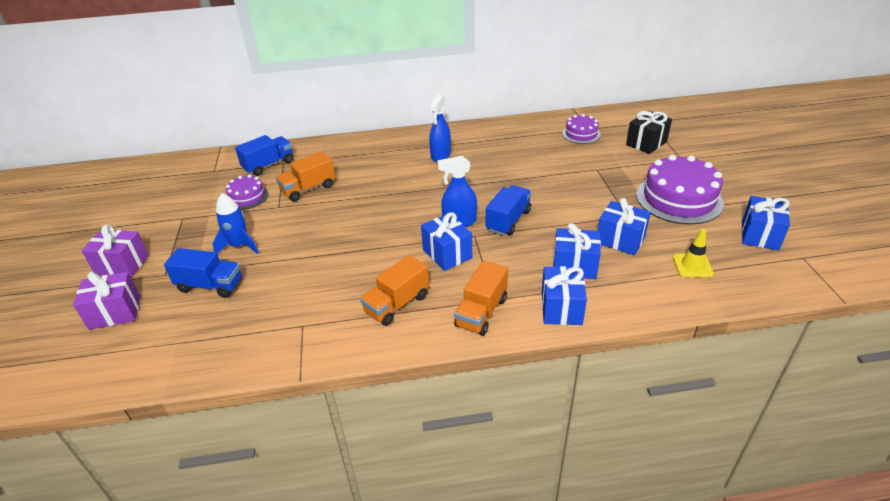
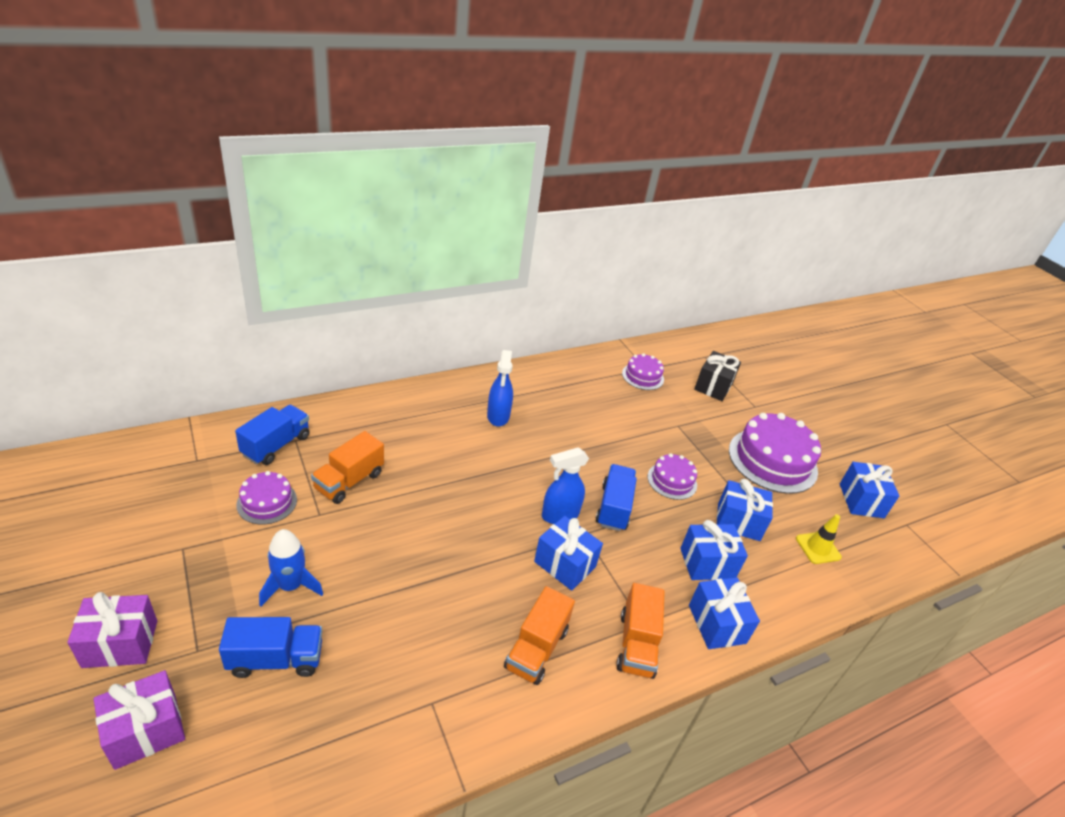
camera: 25 degrees left, 0 degrees up
(571, 206) = (672, 481): none -> purple cake

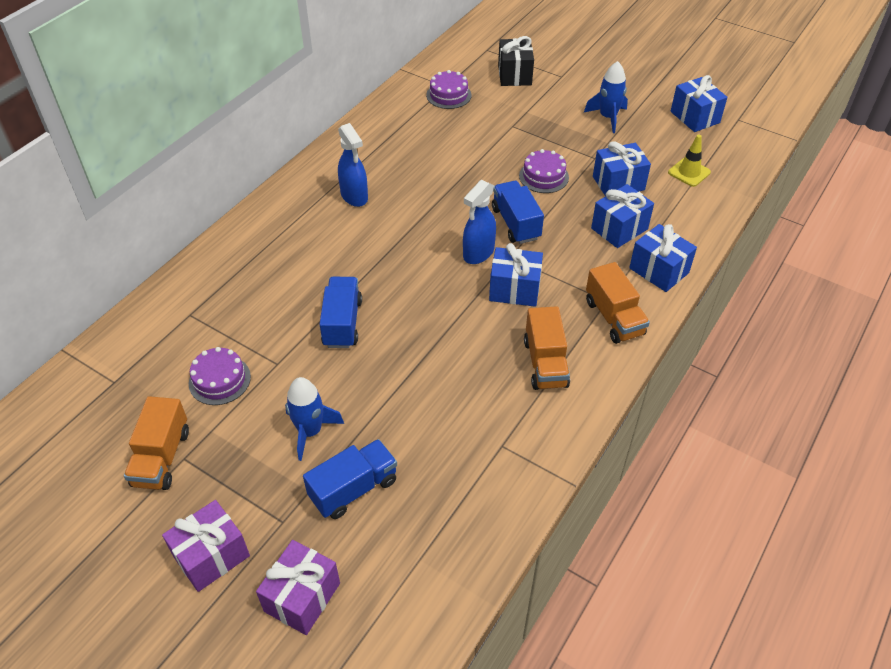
camera: 25 degrees left, 10 degrees up
(276, 445) = (176, 329): blue truck -> blue truck (342, 323)
(349, 481) = (275, 322): orange truck -> orange truck (161, 457)
(772, 460) = (608, 117): purple cake -> blue rocket

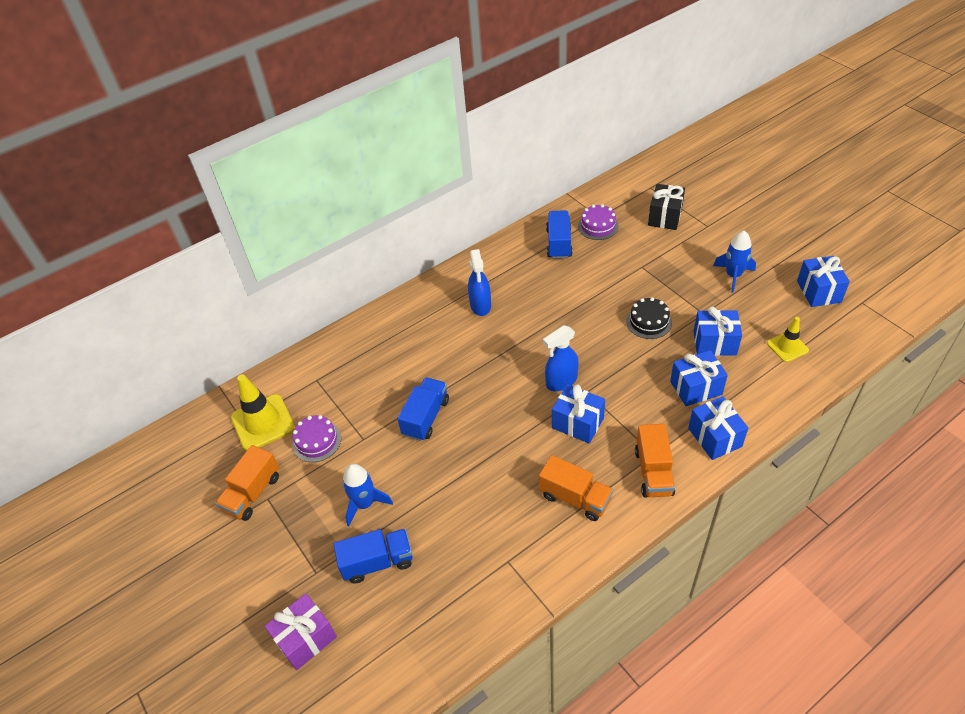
camera: 25 degrees right, 0 degrees up
(140, 376) = (263, 422): none -> yellow traffic cone
(211, 556) = (256, 584): purple gift -> none
(516, 223) = (605, 361): blue truck -> blue truck (559, 243)
(543, 176) = (649, 322): purple cake -> black cake
(545, 363) = (575, 498): orange truck -> orange truck turned 75 degrees counterclockwise

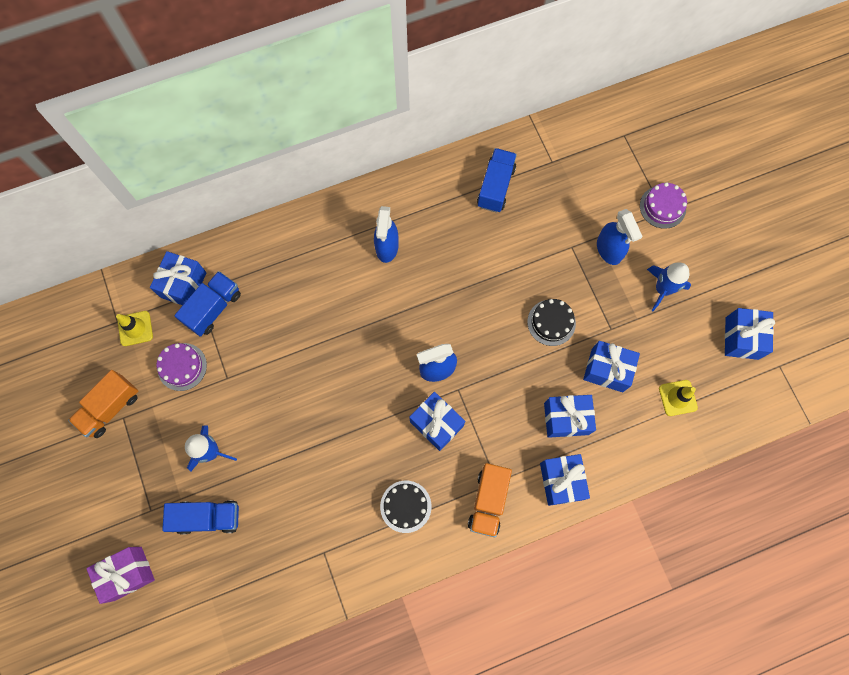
camera: 10 degrees right, 25 degrees up
(263, 422) = (135, 328): yellow traffic cone -> yellow traffic cone, size x0.59
(301, 378) = (183, 285): none -> blue gift
(426, 417) = (293, 371): blue truck -> blue truck (213, 308)
(575, 498) = (405, 506): orange truck -> black cake
(598, 226) = (546, 175): purple cake -> purple cake (662, 207)
(665, 217) = (623, 184): black gift -> none
(674, 261) = (609, 250): none -> blue spray bottle

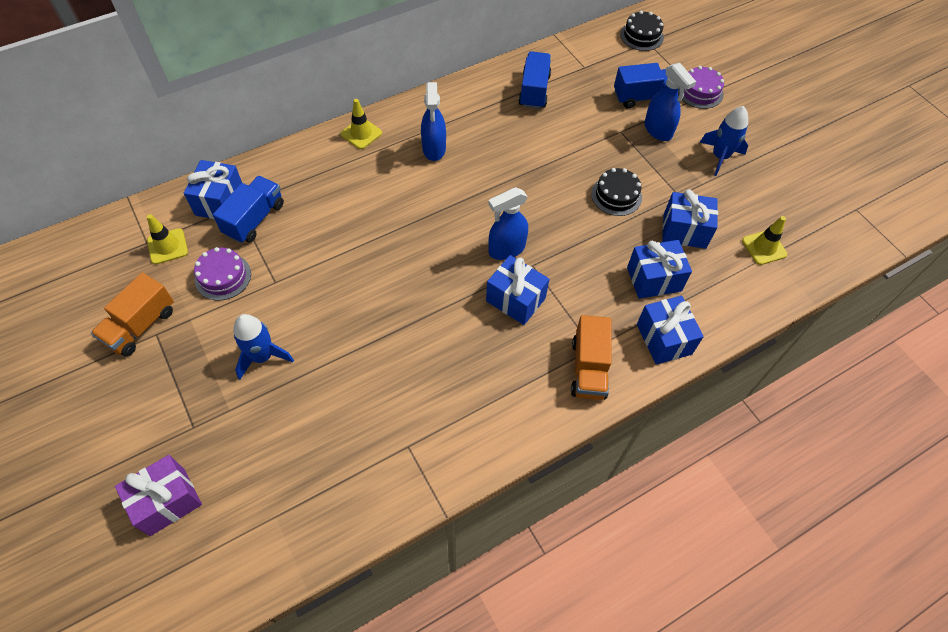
camera: 10 degrees left, 15 degrees down
(207, 517) = (263, 426): blue truck -> blue truck (643, 97)
(320, 221) = (361, 133): none -> yellow traffic cone
(405, 506) = (496, 385): black cake -> black cake (641, 36)
(741, 338) = (811, 189): blue gift -> none

